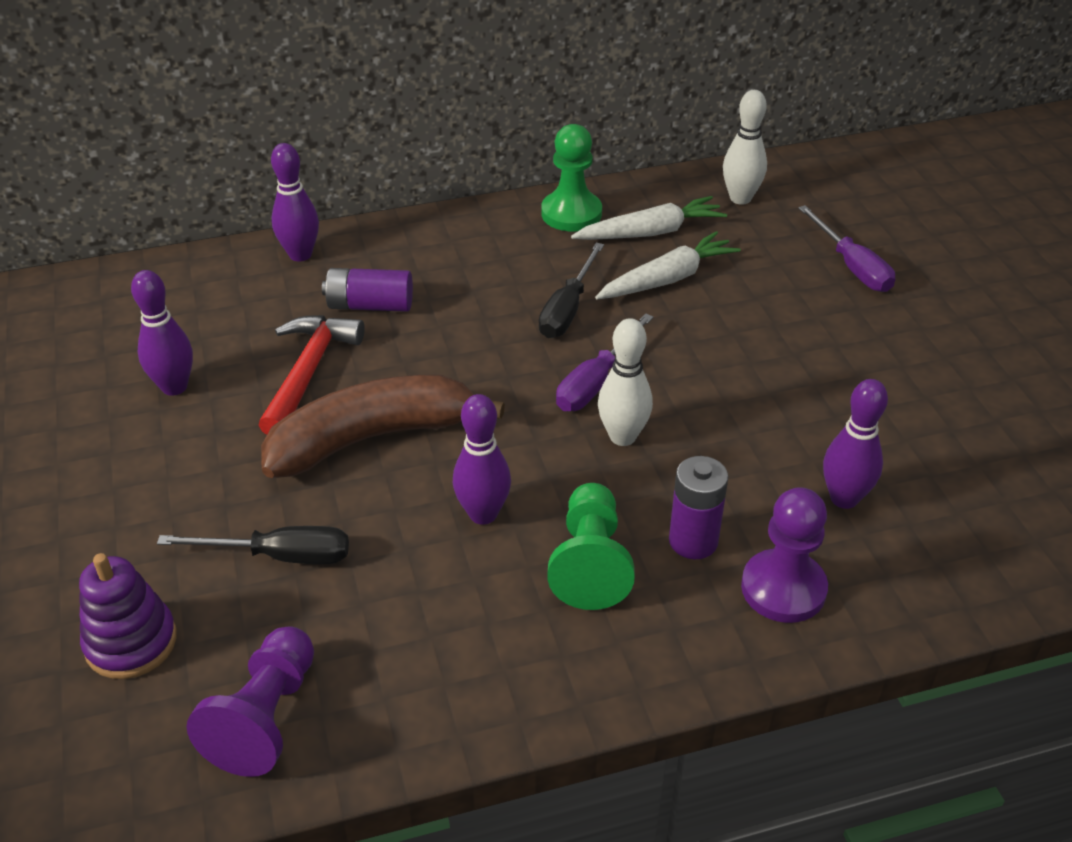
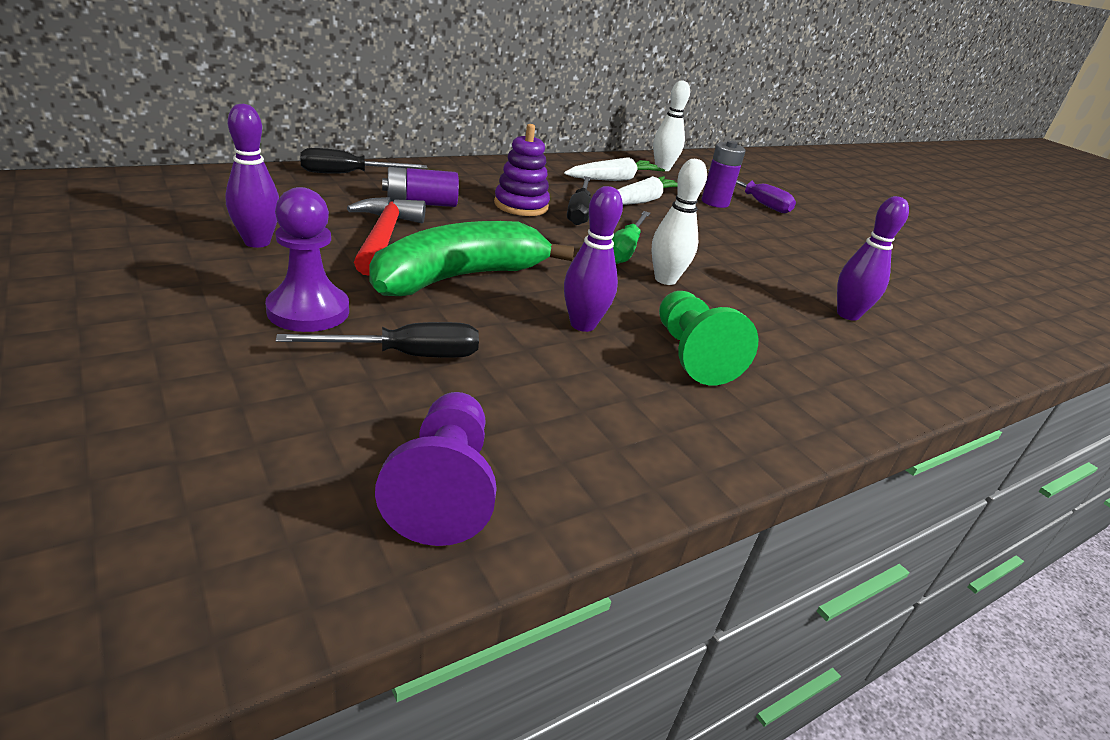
camera: 20 degrees left, 10 degrees down
(131, 642) = (261, 429): purple stacking toy -> purple stacking toy (521, 205)
(300, 255) = (349, 174): purple bowling pin -> black screwdriver
(372, 438) = (460, 277): brown banana -> green banana
(571, 213) = (552, 167): green pawn -> none
(596, 382) = (625, 250): purple screwdriver -> green screwdriver
(693, 541) = (761, 340): purple battery -> purple battery (715, 202)
(783, 588) = (849, 368): purple pawn -> purple pawn (308, 311)

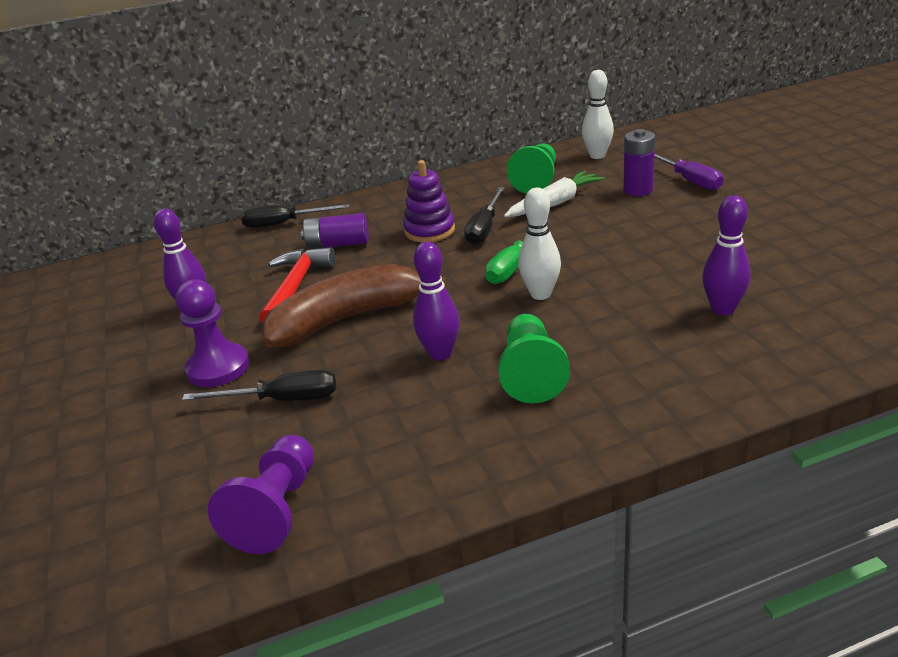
camera: 20 degrees right, 0 degrees up
(460, 277) = (348, 319): green banana -> brown banana
(614, 179) = (537, 181): white carrot -> green pawn

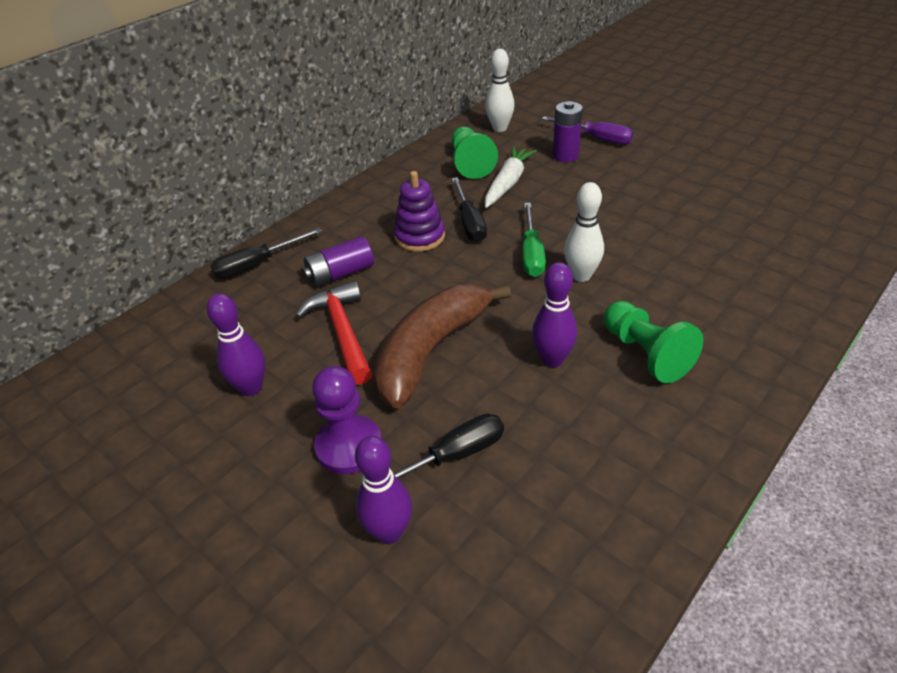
camera: 30 degrees left, 10 degrees up
(277, 510) = (561, 571): purple pawn -> none
(722, 309) = (730, 251): purple bowling pin -> purple bowling pin (389, 532)

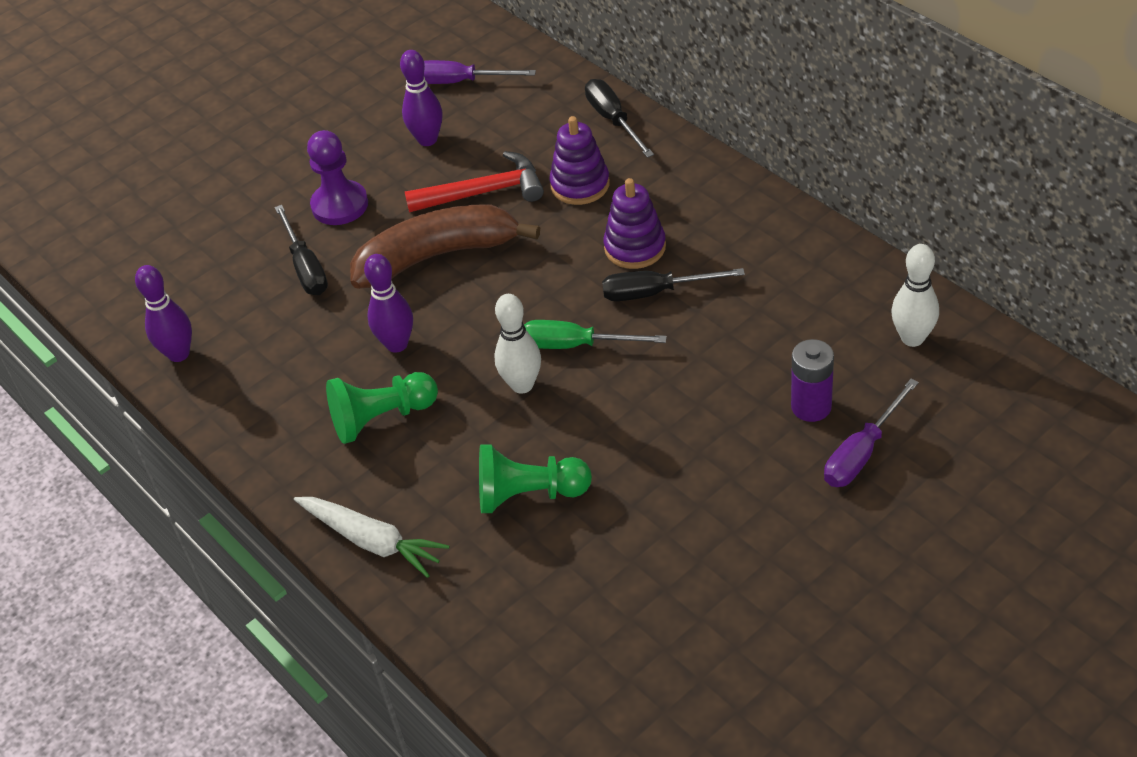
camera: 100 degrees right, 5 degrees up
(159, 376) = (460, 82): none -> purple screwdriver
(340, 273) = (580, 185): purple battery -> purple stacking toy
(389, 532) = (250, 231): purple bowling pin -> purple bowling pin (179, 354)
(431, 350) = (437, 256): brown banana -> brown banana turned 60 degrees counterclockwise
(470, 164) = (805, 299): green pawn -> green pawn (528, 494)
(508, 183) = (743, 336): white carrot -> white carrot (372, 541)

